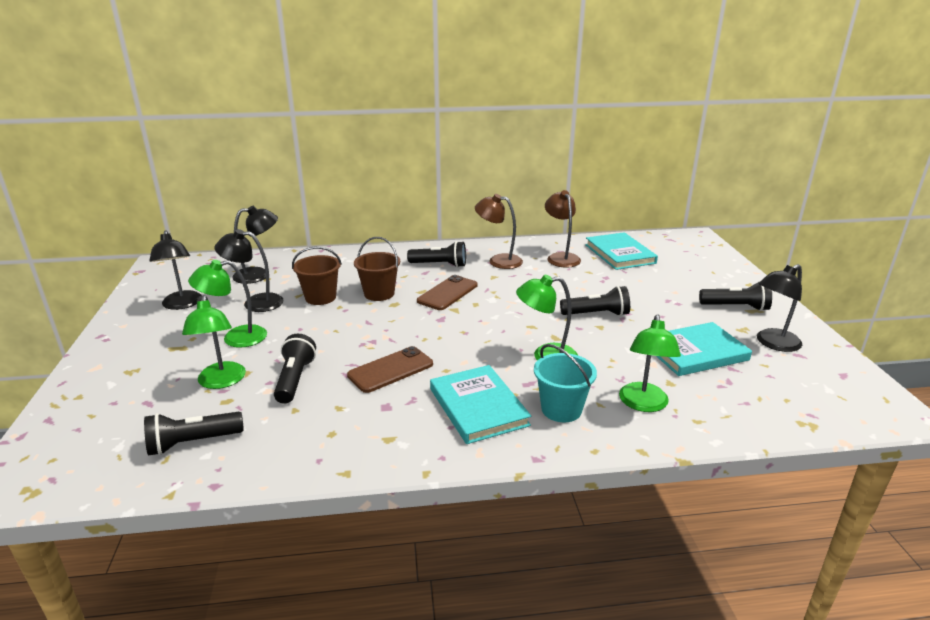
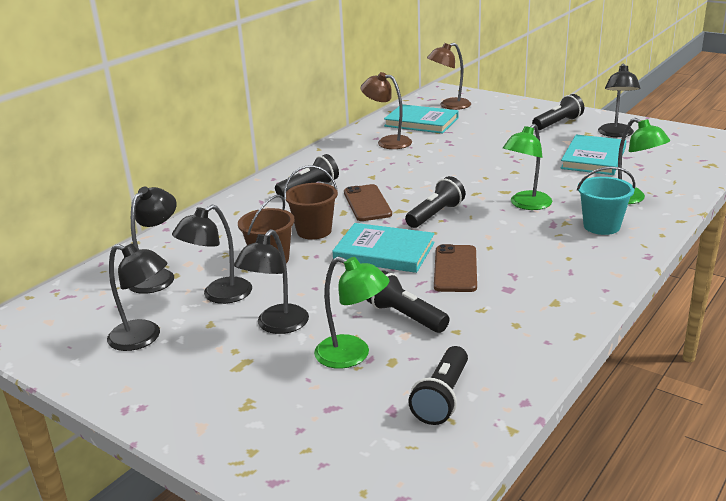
camera: 45 degrees left, 0 degrees up
(235, 338) = (277, 326): green lamp -> black lamp
(478, 407) = (558, 253): turquoise book -> turquoise book (384, 252)
(498, 261) = (348, 164): brown lamp -> brown lamp (449, 106)
(596, 314) = (496, 165): black flashlight -> black flashlight (435, 215)

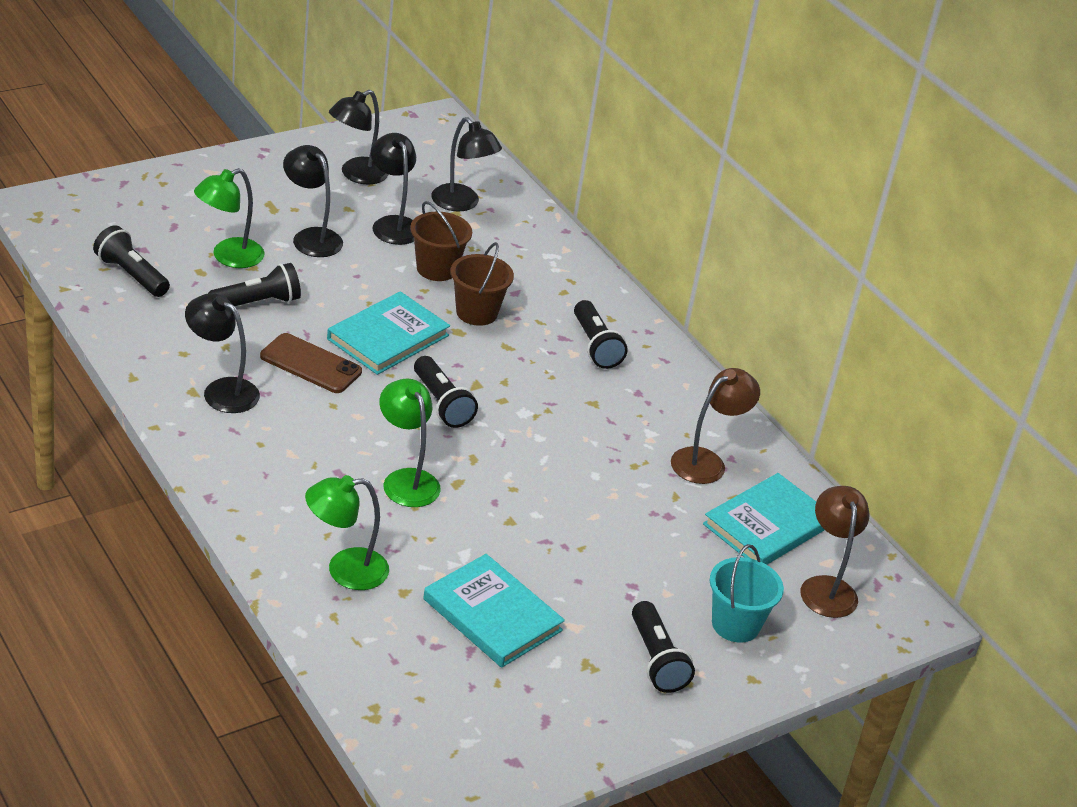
camera: 105 degrees right, 10 degrees up
(367, 203) = (516, 370): brown phone -> none
(601, 226) = (301, 505): turquoise bucket -> turquoise bucket (735, 624)
(616, 134) = (563, 694): black lamp -> black lamp (222, 390)

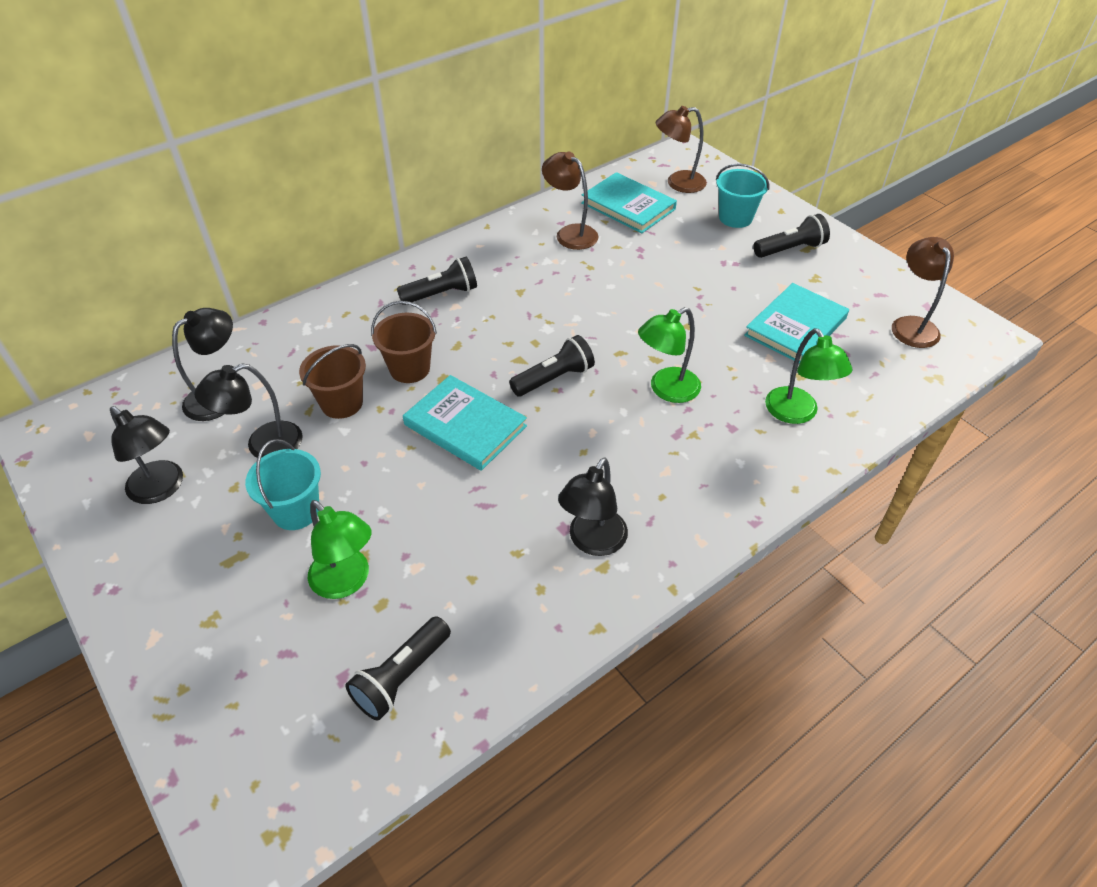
camera: 90 degrees left, 10 degrees up
(257, 303) = (431, 538): black flashlight -> none
(311, 237) = (296, 511): black lamp -> turquoise bucket
(311, 364) = (525, 477): brown phone -> none
(476, 728) = (911, 325): none -> brown lamp

